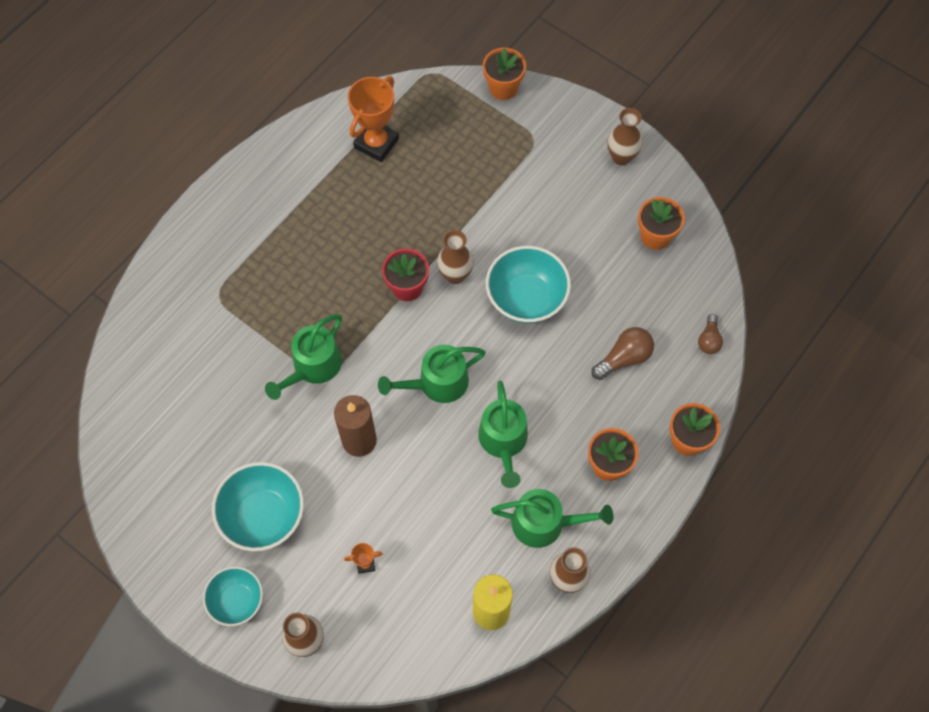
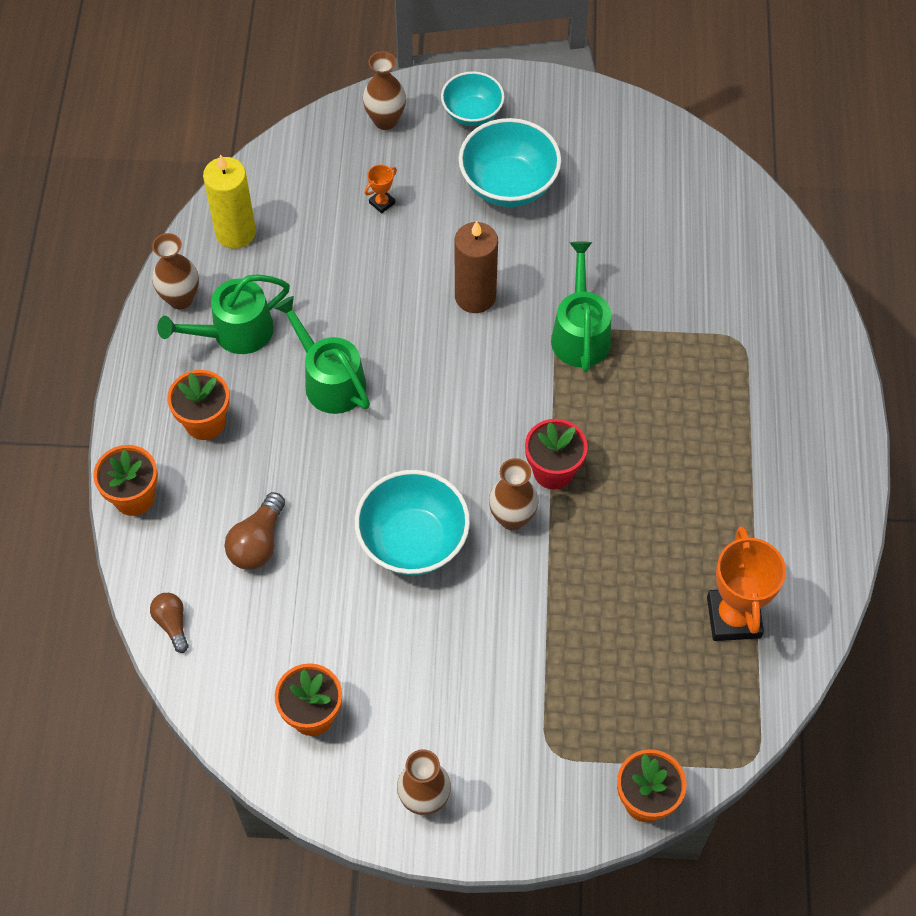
camera: 145 degrees right, 5 degrees down
(437, 383) = (441, 395): green watering can -> none

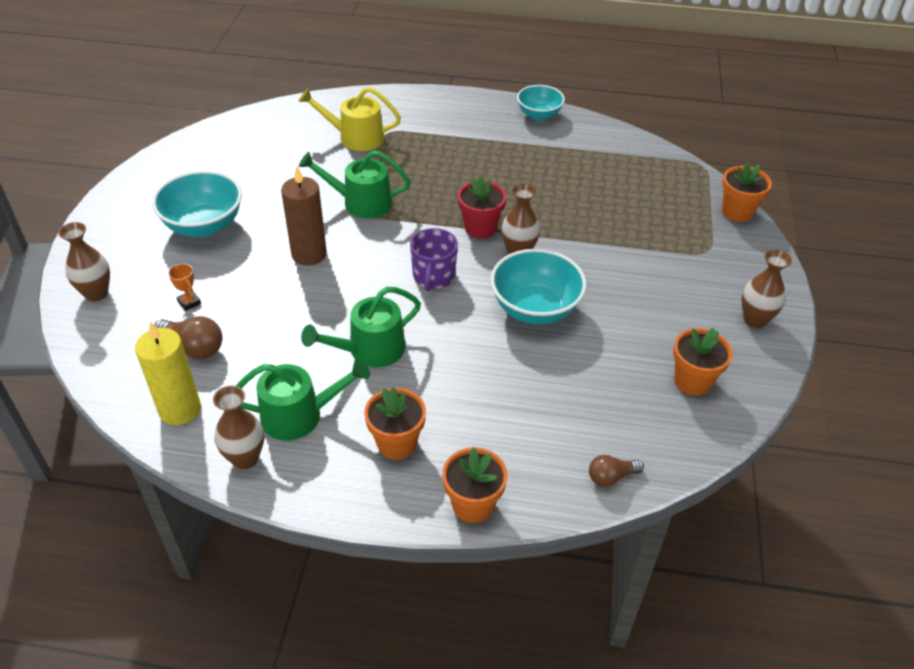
camera: 85 degrees left, 15 degrees down
(235, 332) = (299, 415): green watering can -> green watering can turned 75 degrees counterclockwise
(258, 542) = (530, 409): brown light bulb -> brown light bulb (193, 347)
(455, 428) = (433, 276): none -> purple mug
(472, 113) = (118, 239): turquoise bowl -> turquoise bowl (539, 115)
(717, 306) = (355, 138): none -> yellow watering can
(734, 617) = (601, 160): orange trophy -> none

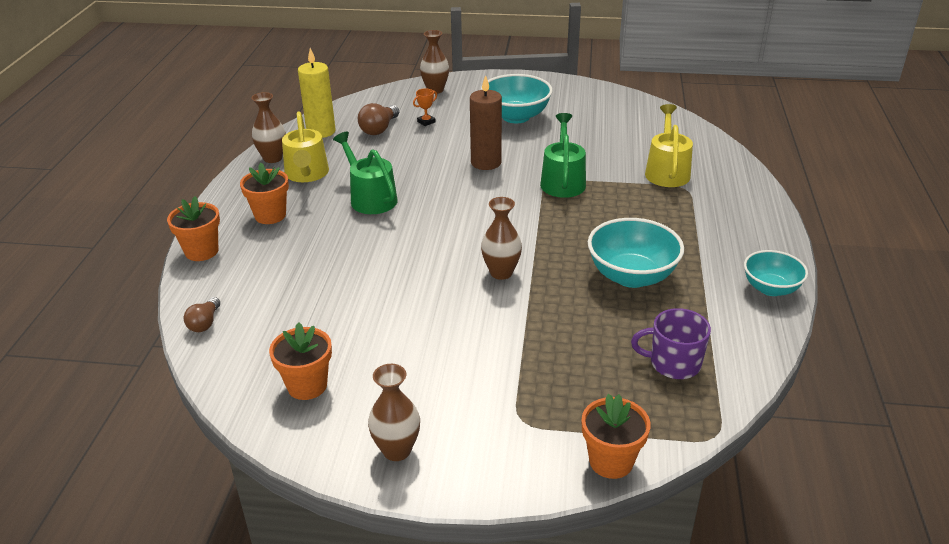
camera: 90 degrees right, 10 degrees down
(299, 415) = (307, 174): green watering can -> yellow watering can
(433, 276) = (461, 224): purple mug -> purple mug (674, 363)
(480, 228) = (537, 248): red flower pot -> none
(535, 309) = (417, 283): turquoise bowl -> turquoise bowl (631, 276)
(611, 477) = (205, 323): brown light bulb -> brown light bulb turned 150 degrees counterclockwise

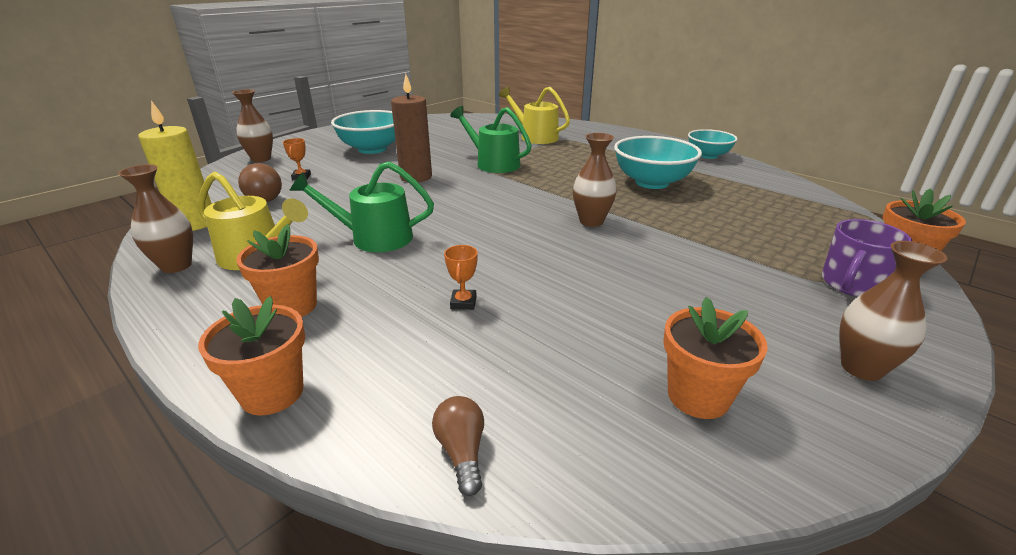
camera: 55 degrees left, 5 degrees down
(205, 323) = (462, 452): brown light bulb -> brown light bulb turned 150 degrees counterclockwise
(327, 267) = (463, 302): none -> orange trophy
(674, 363) = (776, 204): purple mug -> purple mug (851, 284)

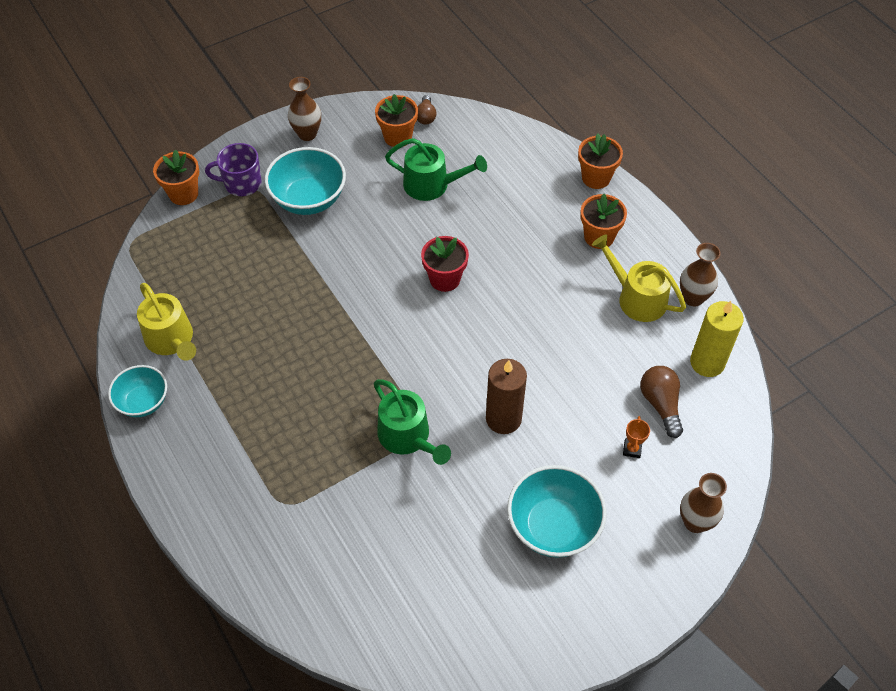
camera: 165 degrees left, 25 degrees up
(374, 238) = (548, 304): green watering can -> green watering can (432, 185)
(462, 452) = (511, 135): brown light bulb -> brown light bulb (426, 116)
(463, 302) = (492, 218): orange trophy -> none
(505, 240) = (445, 279): none -> red flower pot
(535, 137) = (319, 522): yellow watering can -> yellow watering can (171, 339)
(591, 221) = (364, 290): brown vase -> none
(651, 182) = (262, 348): turquoise bowl -> turquoise bowl (308, 199)
(851, 284) = (242, 183): purple mug -> purple mug turned 150 degrees counterclockwise

